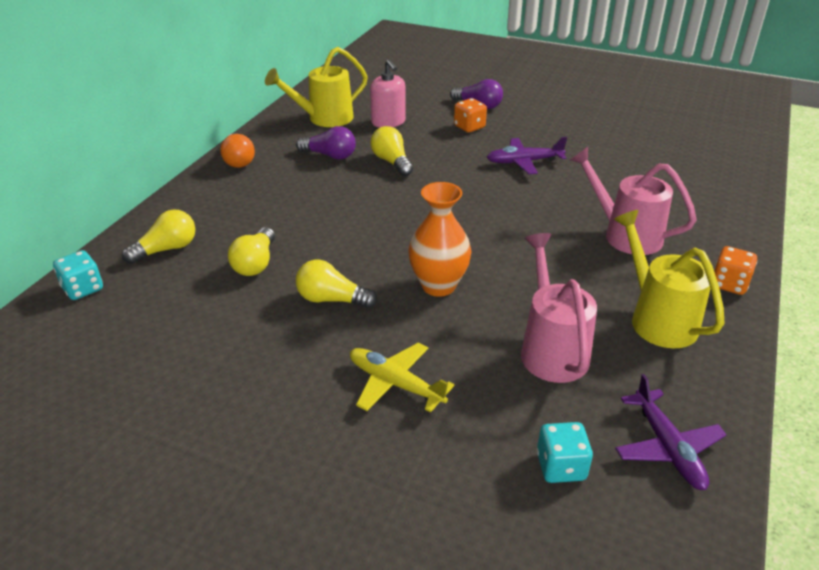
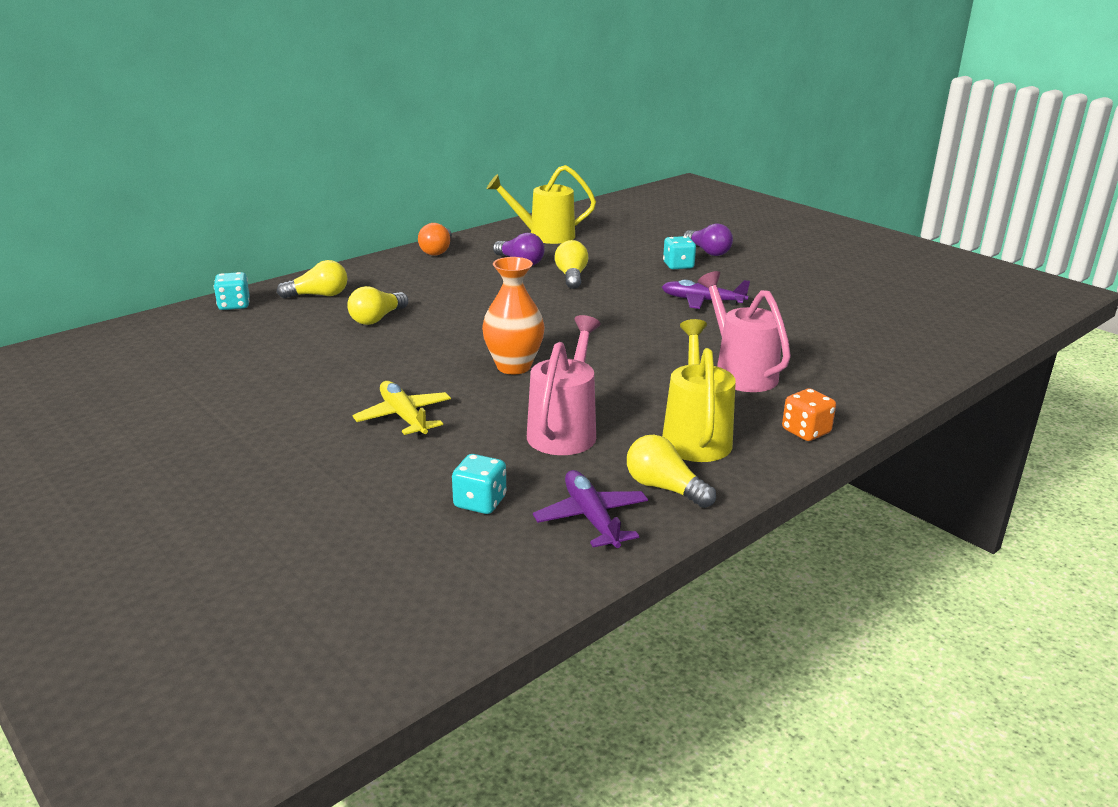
camera: 25 degrees right, 10 degrees down
(332, 299) = (412, 354): yellow light bulb -> yellow light bulb (664, 488)
(388, 122) = (602, 248): pink soap dispenser -> none
(469, 127) = (678, 266): orange dice -> turquoise dice
(667, 447) = (591, 518): purple plane -> purple plane turned 150 degrees clockwise

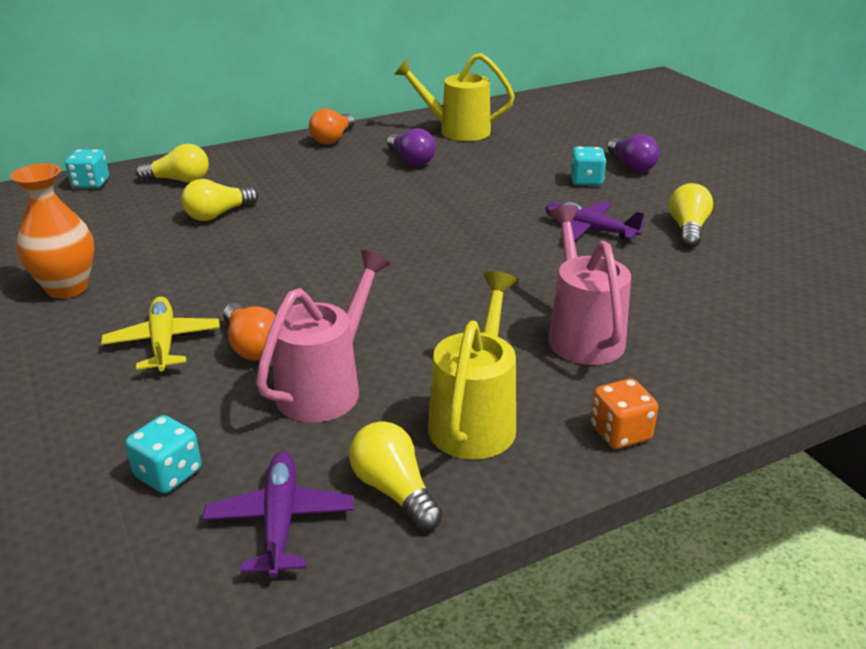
camera: 15 degrees right, 5 degrees up
(483, 411) = (252, 346): none -> orange light bulb
(513, 366) = (322, 292): orange vase -> orange vase (67, 288)
(571, 277) = (456, 183): yellow light bulb -> yellow light bulb (687, 229)

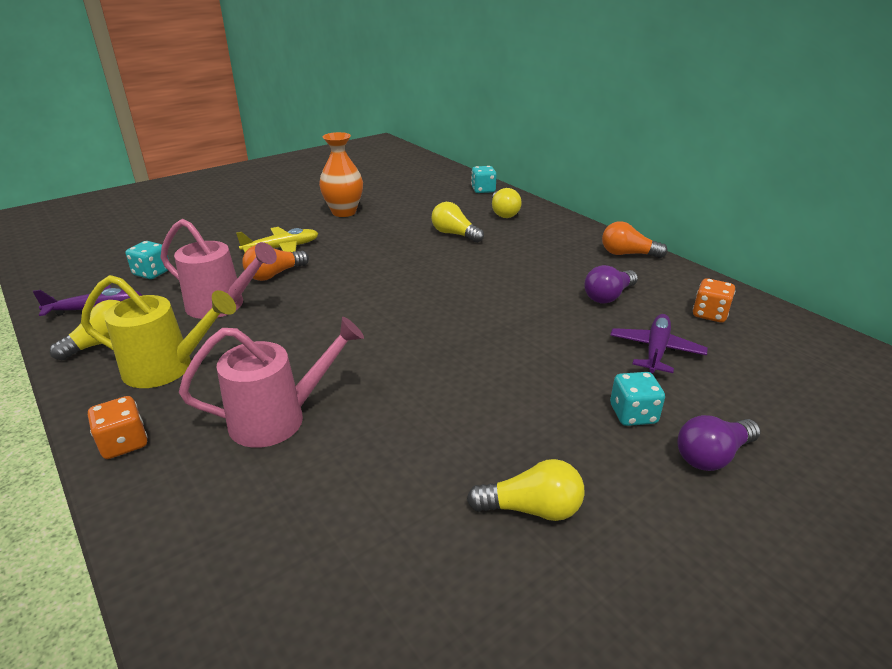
camera: 80 degrees right, 0 degrees up
(457, 131) = (709, 314): yellow watering can -> orange dice
(589, 230) = (497, 419): purple plane -> purple plane (655, 350)

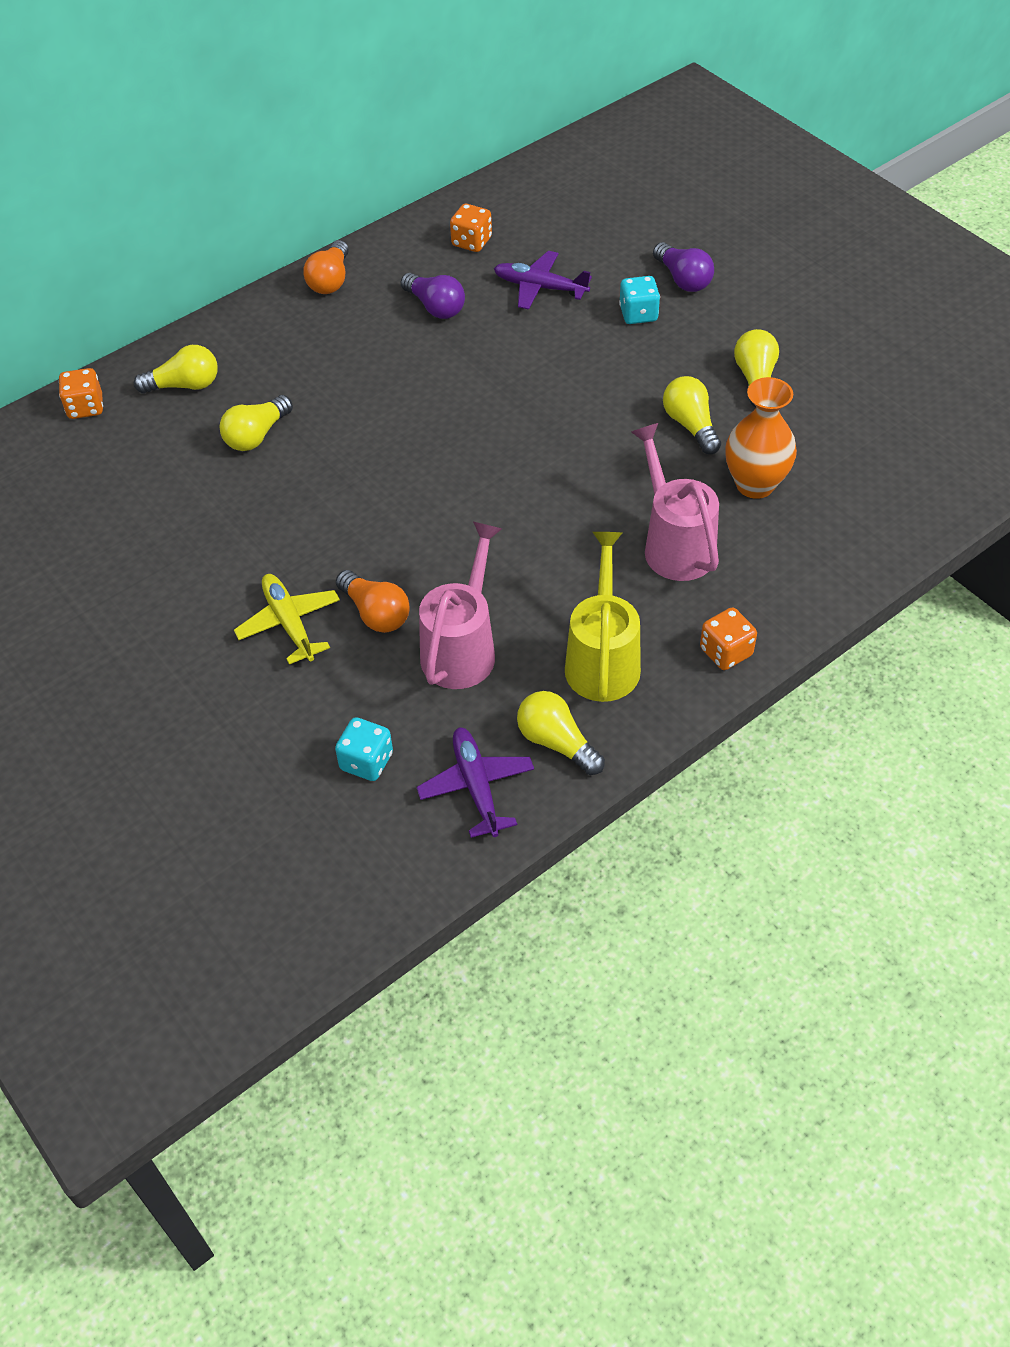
camera: 90 degrees left, 20 degrees up
(344, 212) = (155, 570): orange vase -> orange vase (755, 484)
(449, 443) = (690, 425): none -> yellow light bulb
(483, 190) = (85, 407): turquoise dice -> orange dice

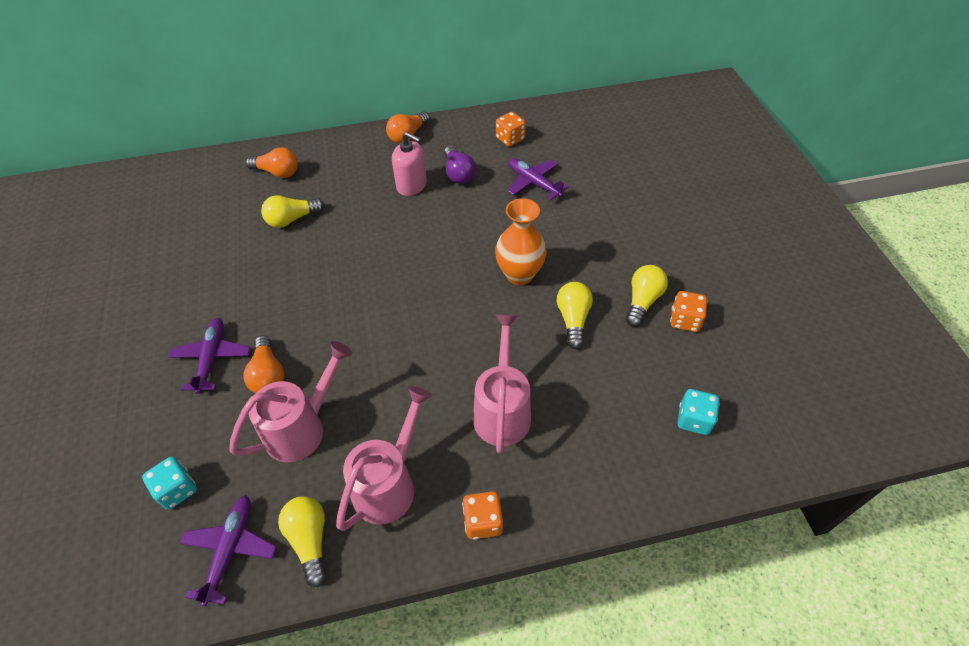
camera: 25 degrees right, 0 degrees up
(85, 407) = (215, 166): orange dice -> orange dice (684, 320)
(184, 385) = (277, 172): yellow light bulb -> orange light bulb
(289, 624) = (212, 358): yellow plane -> purple plane
(385, 341) = (411, 185): none -> pink soap dispenser
(603, 659) = (389, 484): yellow watering can -> pink watering can
(638, 314) = (587, 223): turquoise dice -> turquoise dice (693, 420)
(683, 279) = (634, 209): purple light bulb -> none
(755, 484) = (592, 386): orange vase -> orange vase (519, 274)

